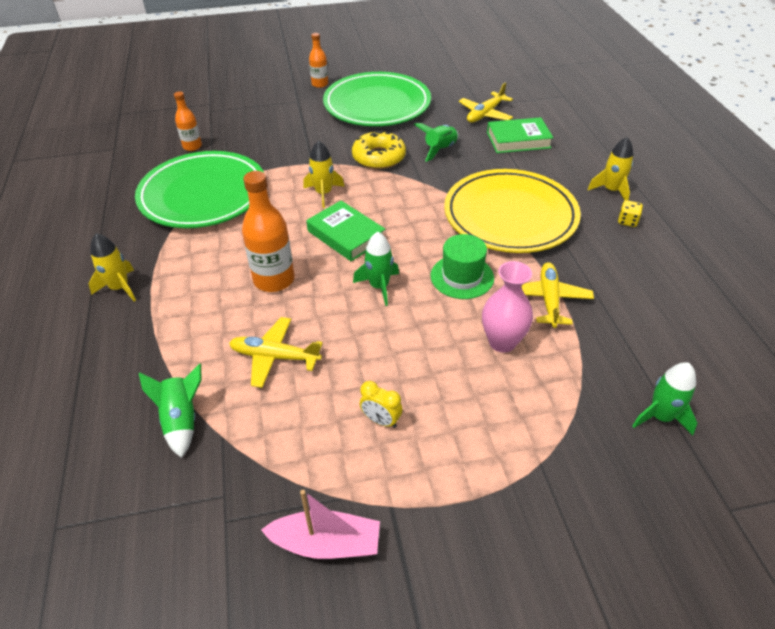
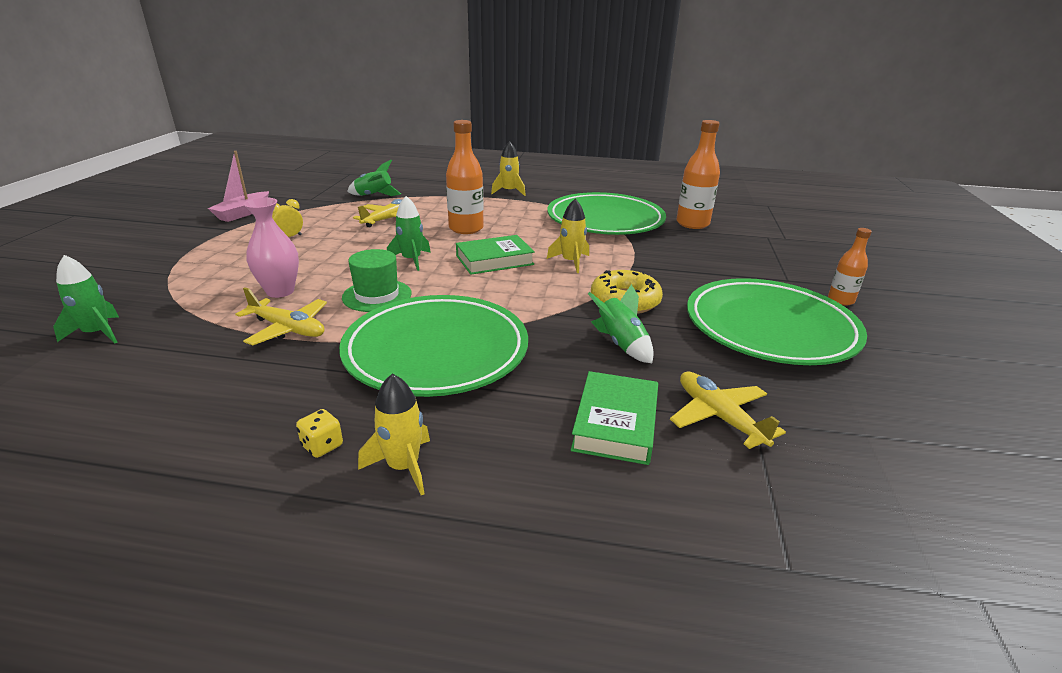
camera: 110 degrees right, 15 degrees down
(192, 146) = (692, 224): orange bottle -> orange bottle, size x1.71
(510, 216) = (436, 351): yellow plate -> green plate

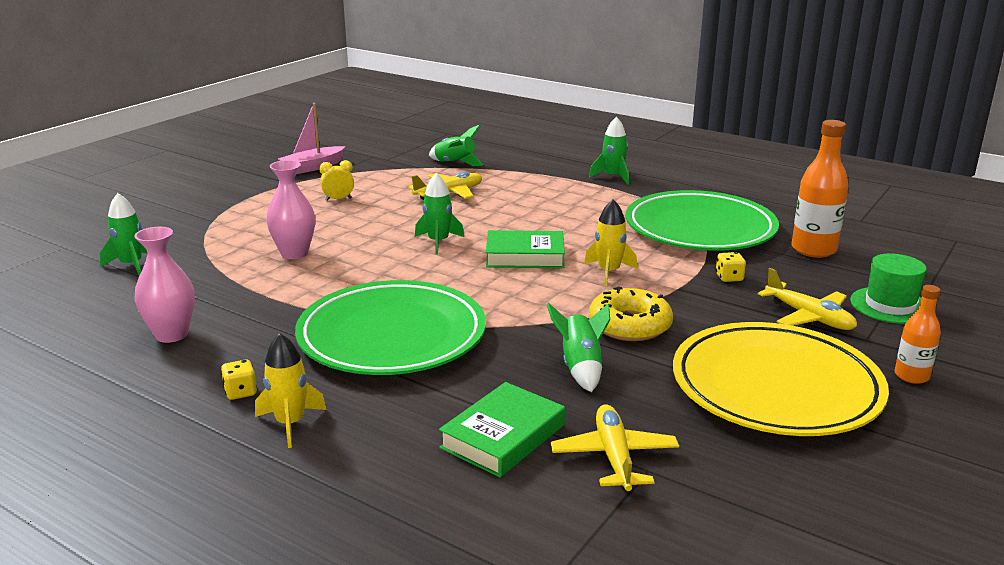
camera: 25 degrees right, 5 degrees down
(196, 400) = (171, 334): none -> pink vase
(288, 329) = (278, 290): yellow plane -> yellow plane (809, 317)
(377, 295) = (377, 273): green hat -> green hat (890, 305)
(466, 228) = (524, 215): orange bottle -> none
(509, 191) = (613, 177): yellow rocket -> green rocket
(659, 252) = (729, 278): none -> yellow dice
(770, 327) = (775, 387): green plate -> yellow plate

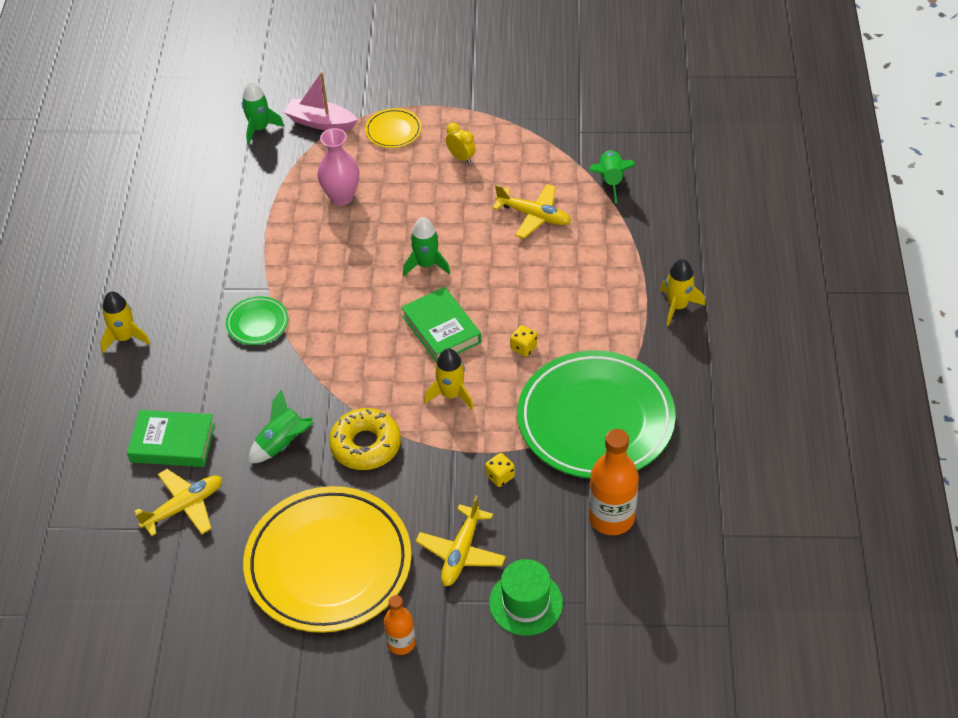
camera: 60 degrees right, 25 degrees up
(171, 334) = (184, 217): pink vase -> none
(240, 392) = (142, 294): yellow dice -> yellow dice (523, 347)
(257, 214) = (393, 131): none -> yellow plate
(312, 167) = (516, 98): pink boat -> pink boat (321, 122)
(392, 336) = (257, 323): green plate -> green plate, size x0.42
(613, 177) = (677, 306): green rocket -> yellow rocket

